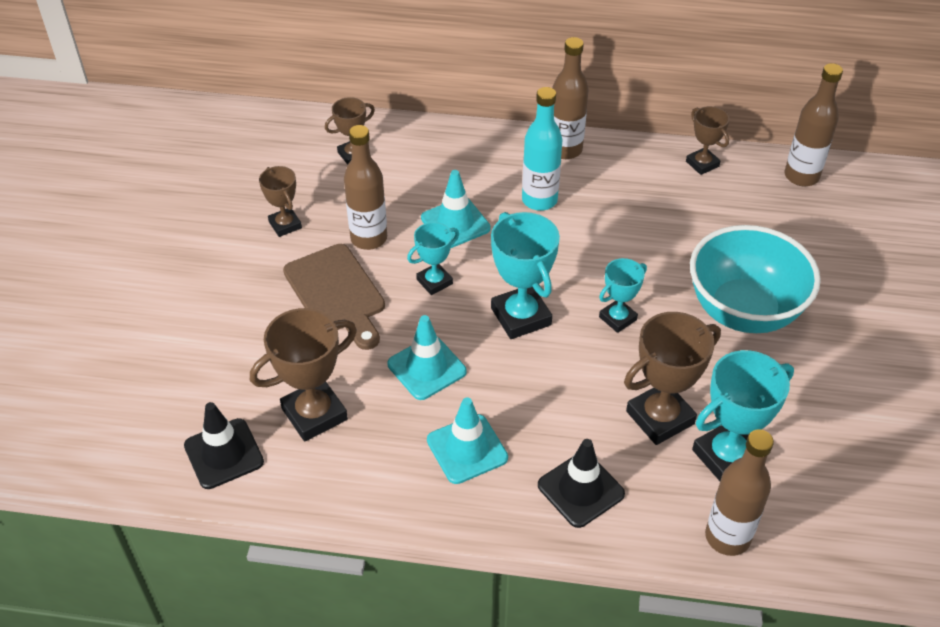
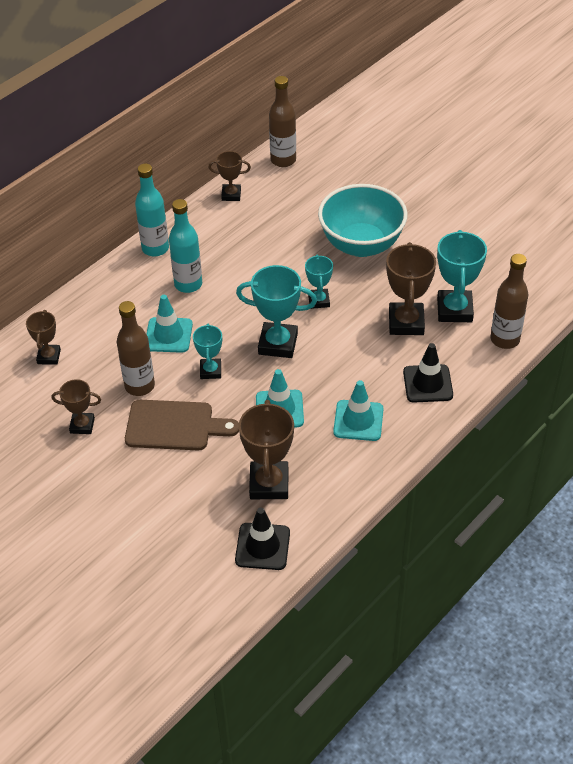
camera: 55 degrees left, 0 degrees up
(565, 150) = (155, 248): brown bottle -> turquoise bottle

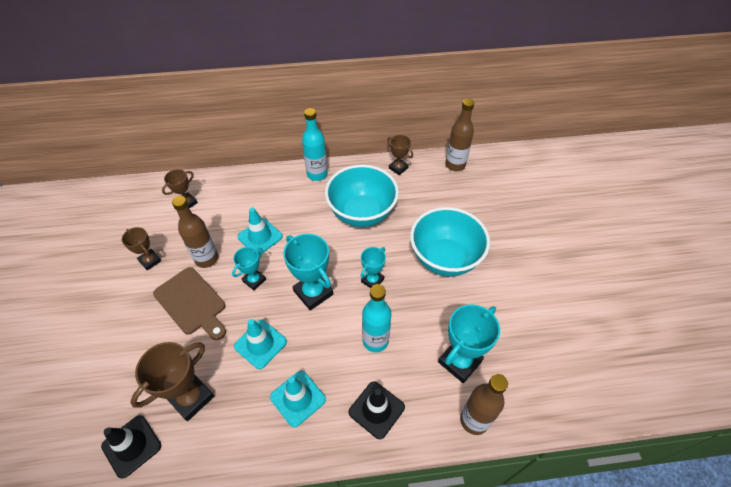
camera: 40 degrees right, 5 degrees up
(188, 284) = (308, 210): turquoise bottle -> turquoise bottle (375, 340)
(244, 255) = (362, 213): none -> turquoise bowl
(406, 322) = (413, 344): brown trophy -> none

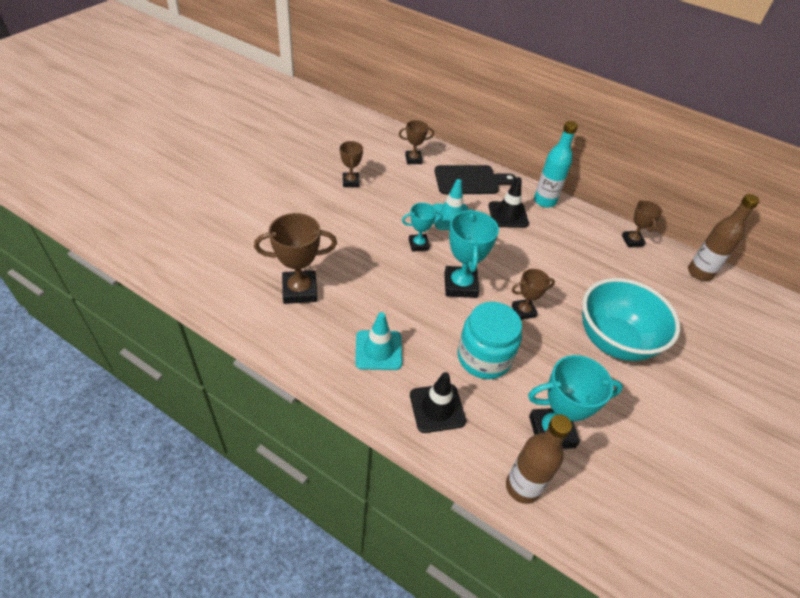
camera: 35 degrees right, 5 degrees down
(131, 446) = (234, 291): black traffic cone -> black traffic cone (508, 215)
(192, 303) = (356, 229): brown cutting board -> none
(206, 259) = (394, 206): brown bottle -> none
(248, 193) = (470, 180): none -> black cutting board
(260, 344) = (383, 291): turquoise traffic cone -> none
(362, 213) = (560, 255): turquoise bowl -> none
(372, 280) = (523, 311): turquoise trophy -> brown trophy
(375, 340) = (484, 357): turquoise bottle -> turquoise jar

